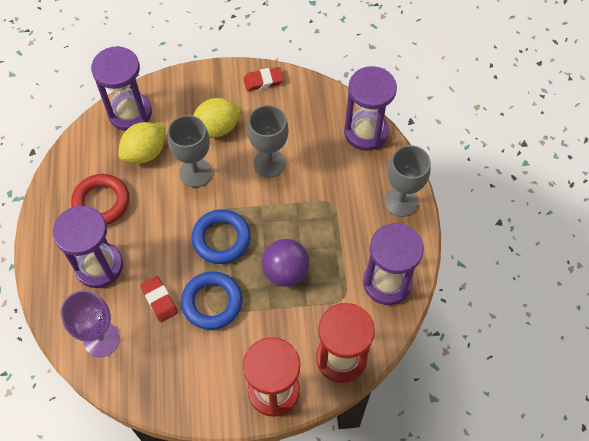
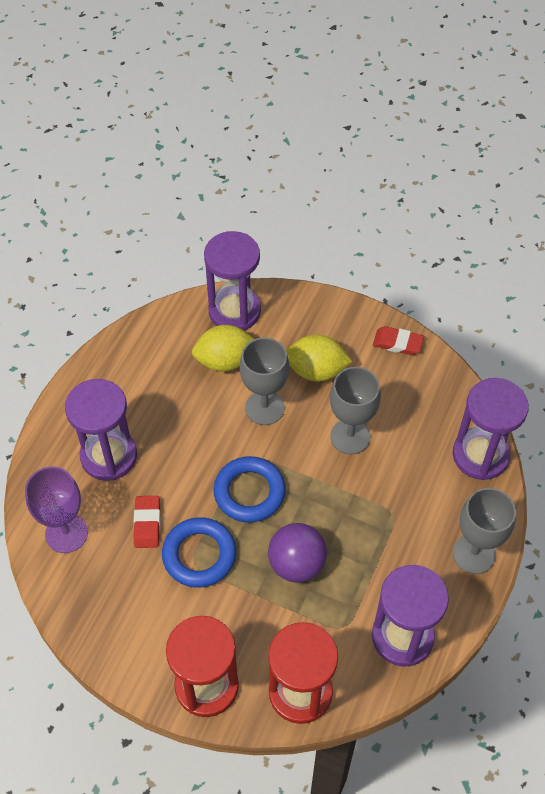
camera: 30 degrees right, 5 degrees down
(101, 202) = (150, 391): red ring -> none

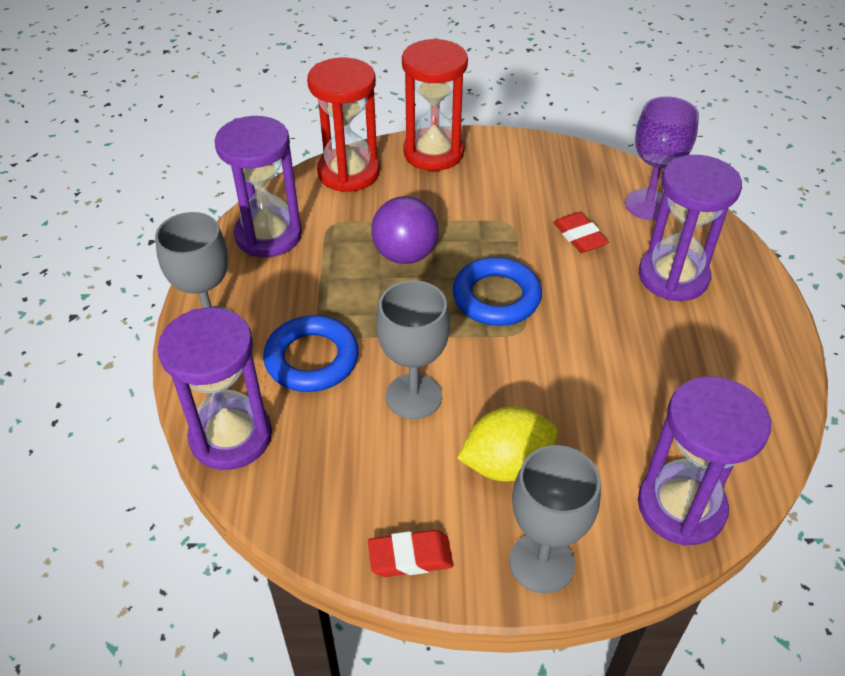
camera: 155 degrees right, 10 degrees down
(199, 555) = (508, 230): blue ring -> blue ring (312, 359)
(225, 361) = (636, 429): yellow lemon -> none
(264, 408) = (542, 390): grey goblet -> grey goblet (542, 562)

